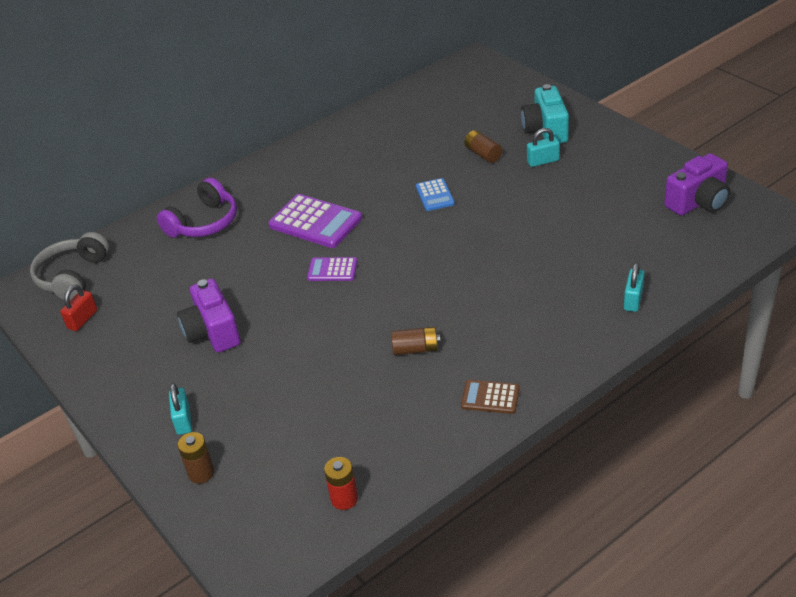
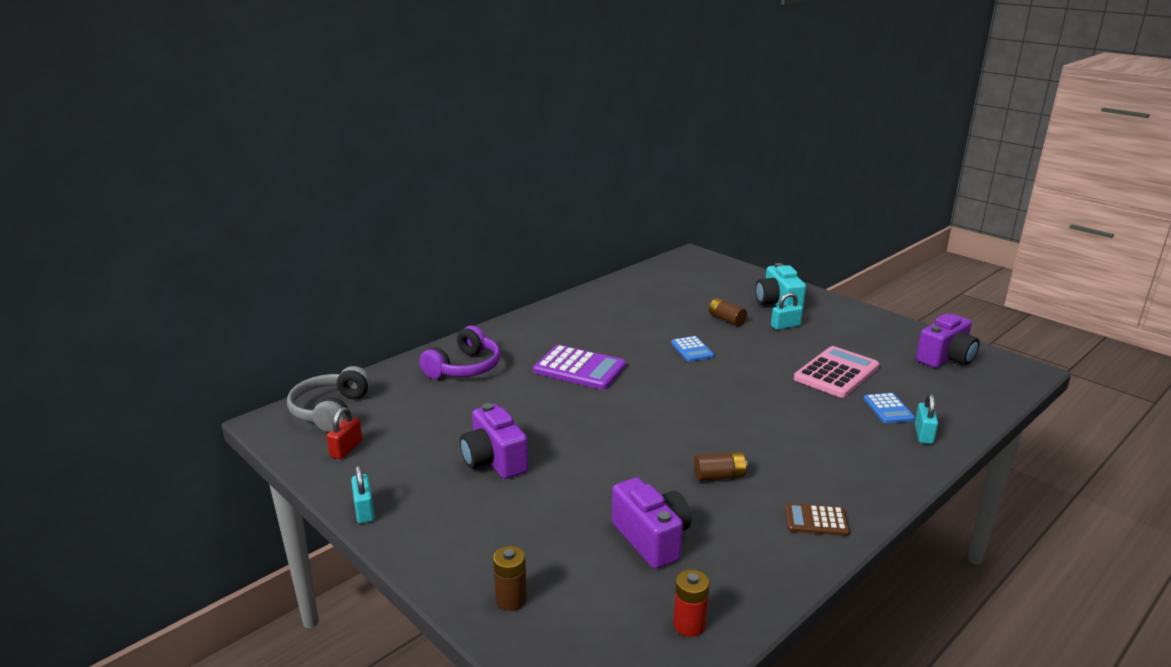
camera: 10 degrees left, 15 degrees down
(183, 420) = (478, 545): turquoise padlock -> turquoise padlock (364, 510)
(332, 270) = (608, 407): purple calculator -> none
(335, 415) = (652, 539): none -> purple camera
(574, 223) = (836, 373): none -> pink calculator
(610, 269) = (888, 409): none -> blue calculator

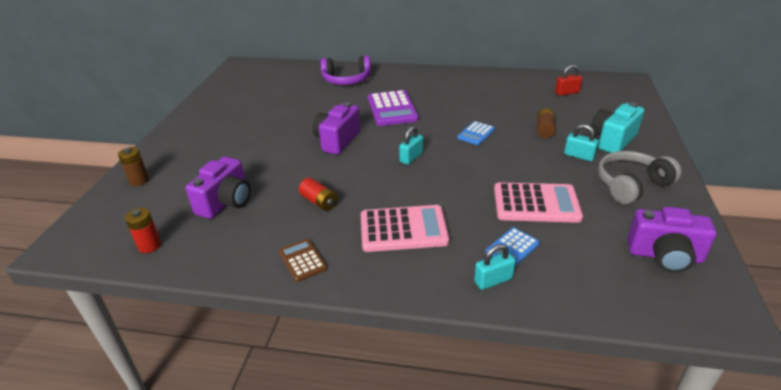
camera: 55 degrees right, 10 degrees up
(331, 411) = (263, 71): grey headphones -> grey headphones (631, 185)
(346, 449) = (233, 88): red padlock -> red padlock (566, 93)
(364, 510) = (186, 114): turquoise padlock -> turquoise padlock (411, 157)
(494, 461) = (260, 126): purple camera -> purple camera (337, 140)
(719, 476) = (319, 202): brown battery -> red battery
(815, 447) = (403, 229): none -> pink calculator

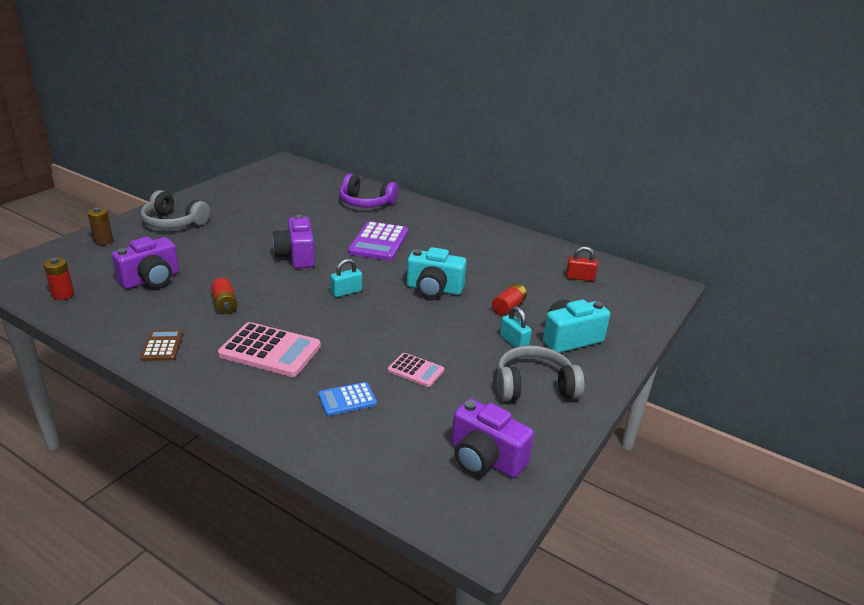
camera: 20 degrees right, 5 degrees down
(193, 143) = (173, 222): none -> grey headphones
(337, 140) = (296, 256): purple camera -> purple camera turned 60 degrees counterclockwise
(476, 134) = (434, 289): blue calculator -> turquoise camera
(493, 280) = (299, 418): turquoise padlock -> none
(536, 203) = (416, 370): pink calculator -> pink calculator, size x0.55
(544, 130) = (508, 307): brown battery -> red battery

